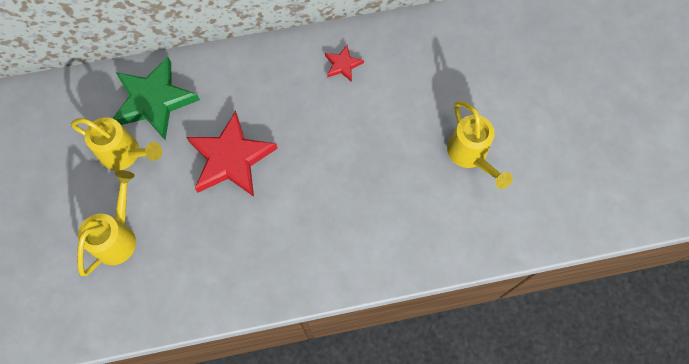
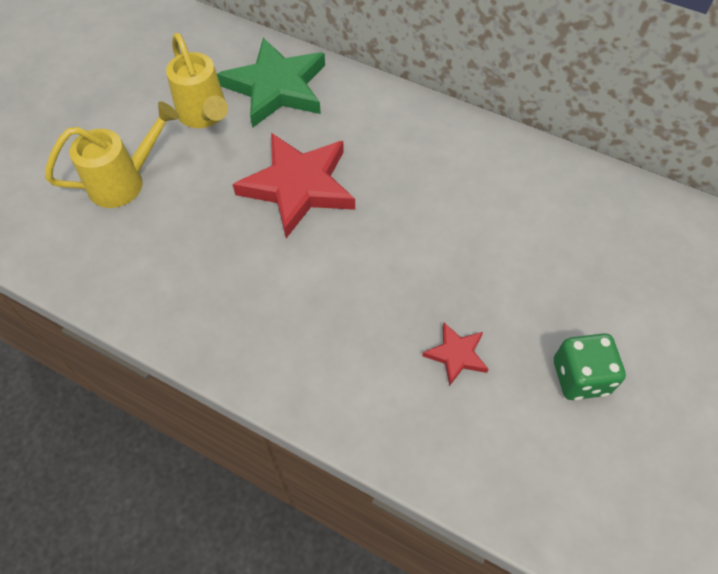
camera: 40 degrees right, 10 degrees down
(342, 65) = (503, 176): red star -> red star (456, 354)
(470, 156) = (580, 377): yellow watering can -> green dice

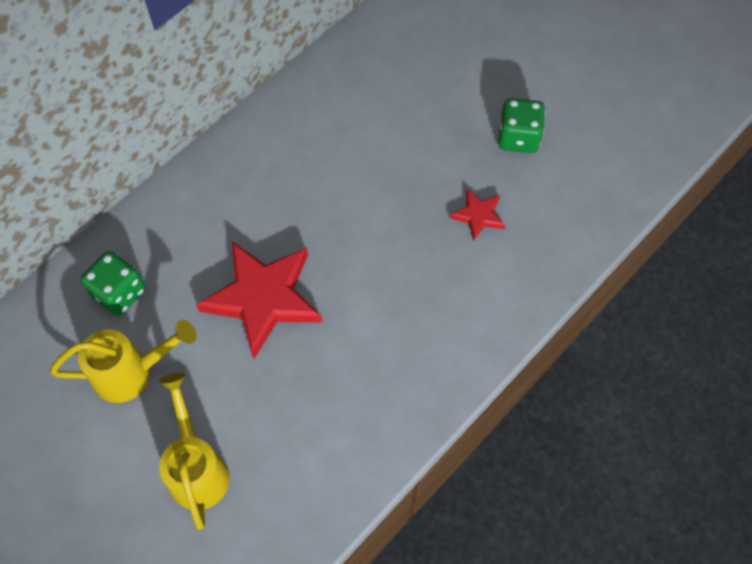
camera: 75 degrees left, 5 degrees up
(276, 87) = (119, 293): green star -> green dice

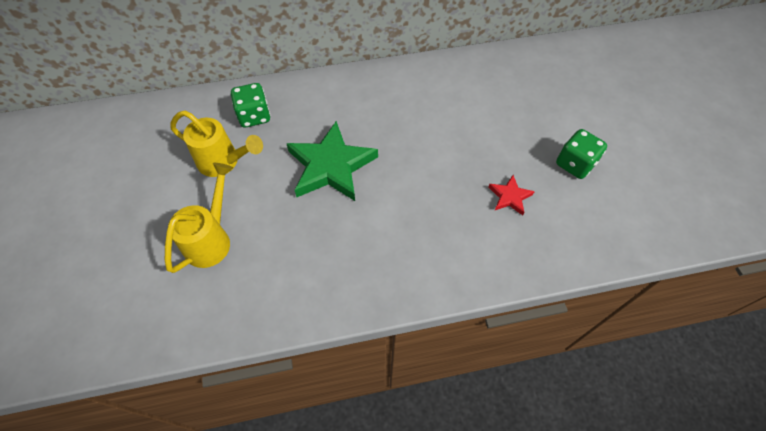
camera: 35 degrees right, 5 degrees down
(263, 298) = (331, 166): red star -> green star

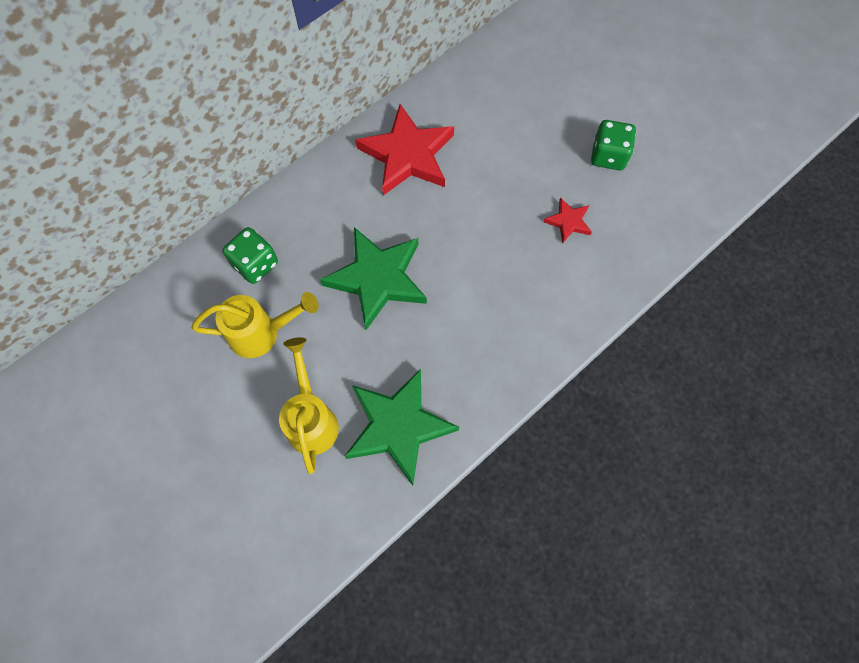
camera: 30 degrees left, 10 degrees up
(269, 280) = (398, 426): none -> green star
(412, 94) = (407, 155): none -> red star

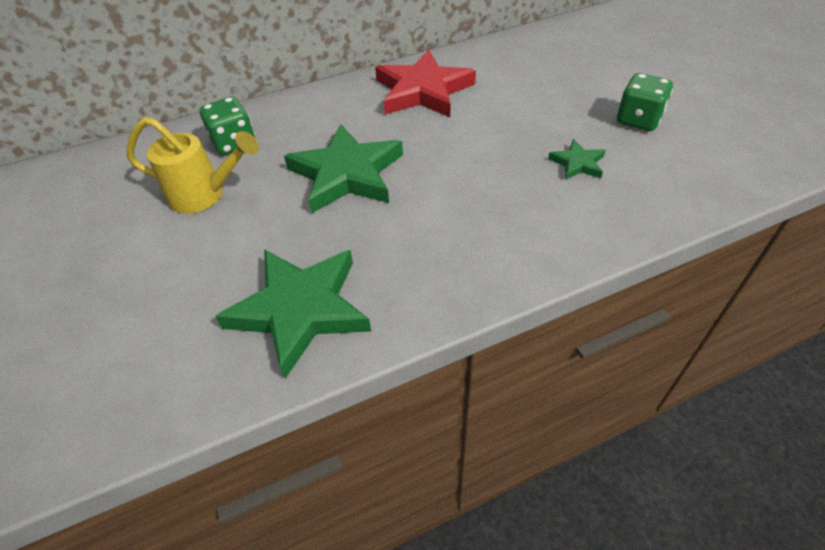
camera: 20 degrees right, 20 degrees down
(312, 418) = (208, 279): yellow watering can -> none
(568, 221) = (577, 163): red star -> green star

